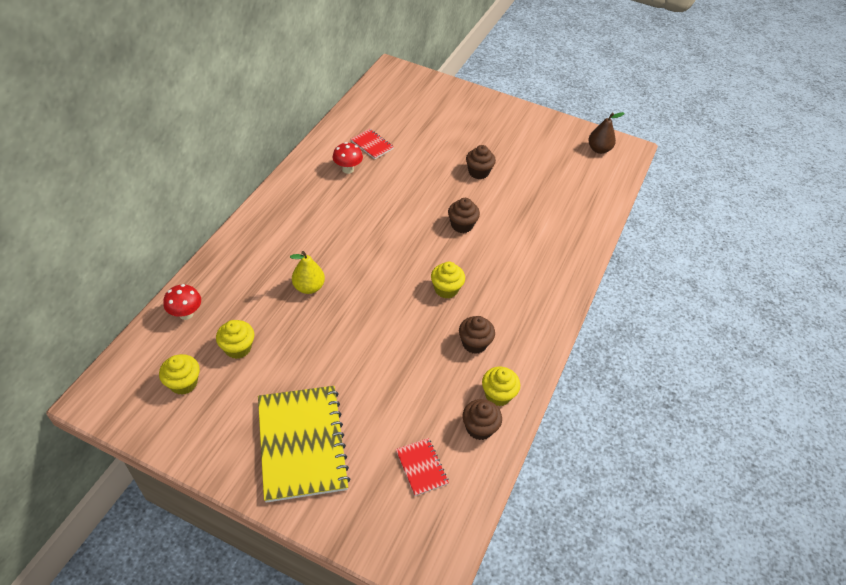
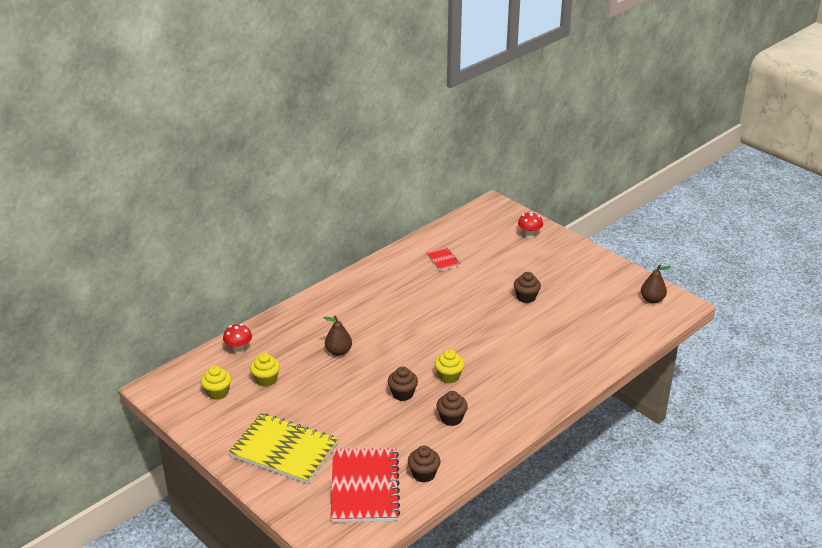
camera: 25 degrees right, 15 degrees down
(302, 443) = (284, 450): yellow notebook -> yellow notebook turned 75 degrees counterclockwise
(309, 287) = (338, 351): yellow pear -> brown pear
(348, 169) = (412, 275): red mushroom -> red mushroom (529, 235)
(421, 467) = (365, 487): red notebook -> red notebook, size x2.20
(462, 225) = (488, 334): brown cupcake -> brown cupcake (402, 394)
(498, 395) = (451, 456): yellow cupcake -> none

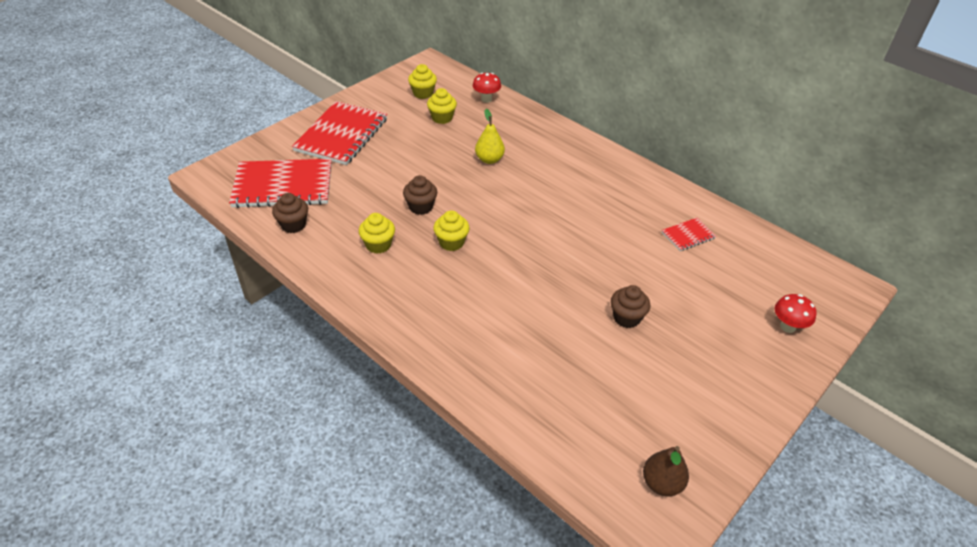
camera: 85 degrees right, 10 degrees up
(284, 450) = (341, 135): yellow notebook -> red notebook
(338, 351) = (489, 159): brown pear -> yellow pear
(451, 418) = (378, 245): brown cupcake -> yellow cupcake

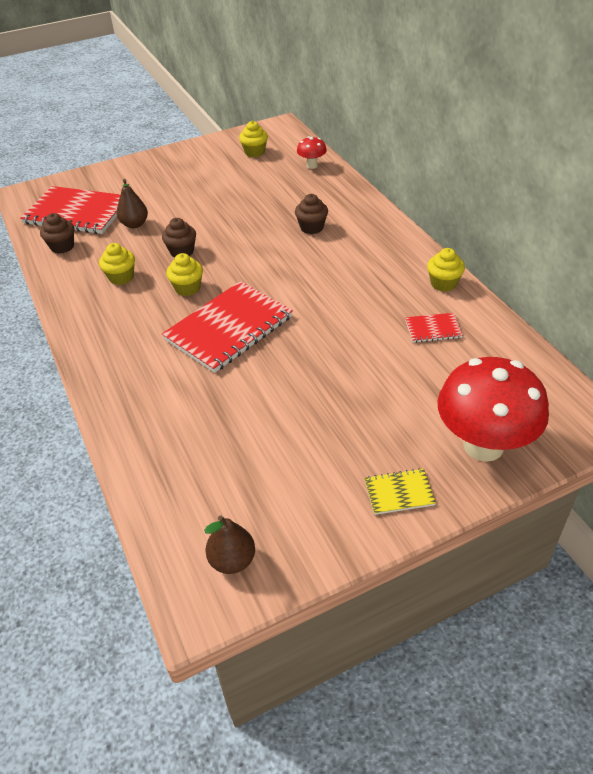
camera: 25 degrees right, 0 degrees up
(341, 135) = (156, 178): red notebook -> red notebook (229, 328)
(353, 187) = (134, 224): none -> brown pear
(442, 118) = (257, 176): yellow cupcake -> yellow cupcake (443, 283)
(489, 159) = (276, 220): yellow pear -> none
(626, 318) = (309, 394): brown cupcake -> brown cupcake (311, 227)
(752, 384) = (399, 492): none -> yellow notebook
(787, 327) = (483, 445): red mushroom -> red mushroom, size x2.22

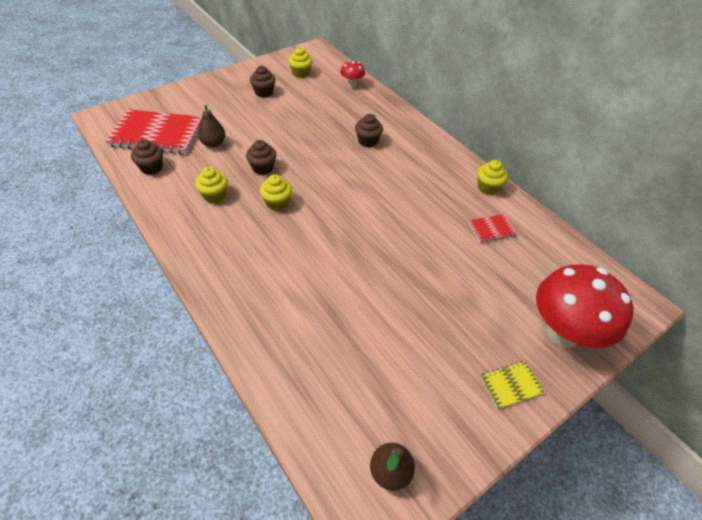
camera: 15 degrees left, 5 degrees up
(206, 172) = (264, 92): none -> brown cupcake
(229, 328) = (324, 239): red notebook -> none

